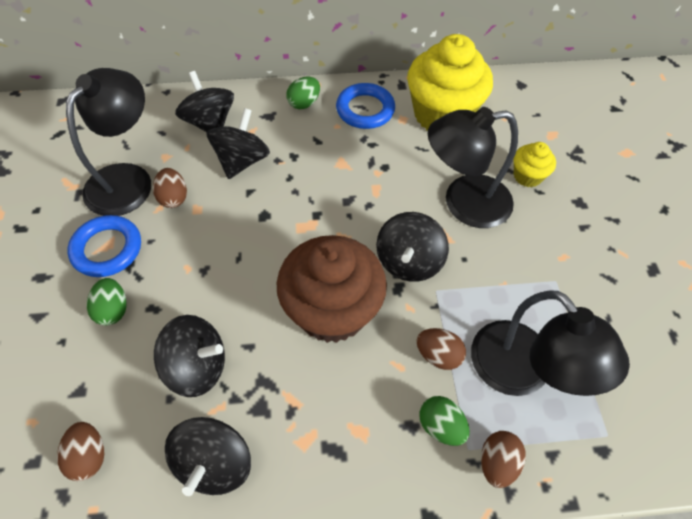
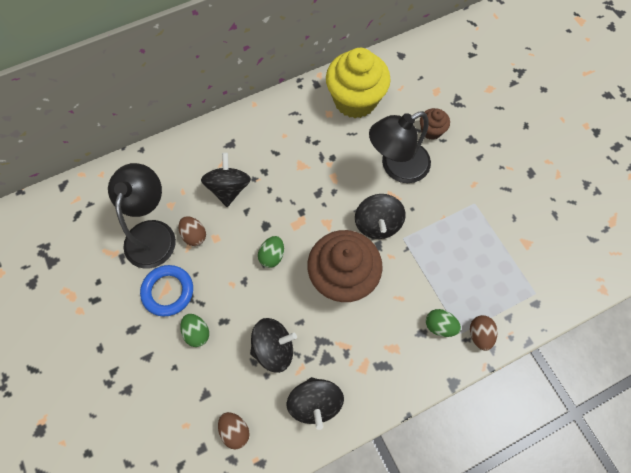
camera: 20 degrees left, 10 degrees up
(210, 123) = (189, 165): black spinning top -> none
(304, 103) = (251, 124): green egg -> green egg (272, 256)
(365, 110) = (299, 115): blue ring -> none
(438, 355) = (421, 281): brown egg -> none
(522, 373) = (475, 273): black lamp -> none
(527, 176) = (431, 131): yellow cupcake -> brown cupcake

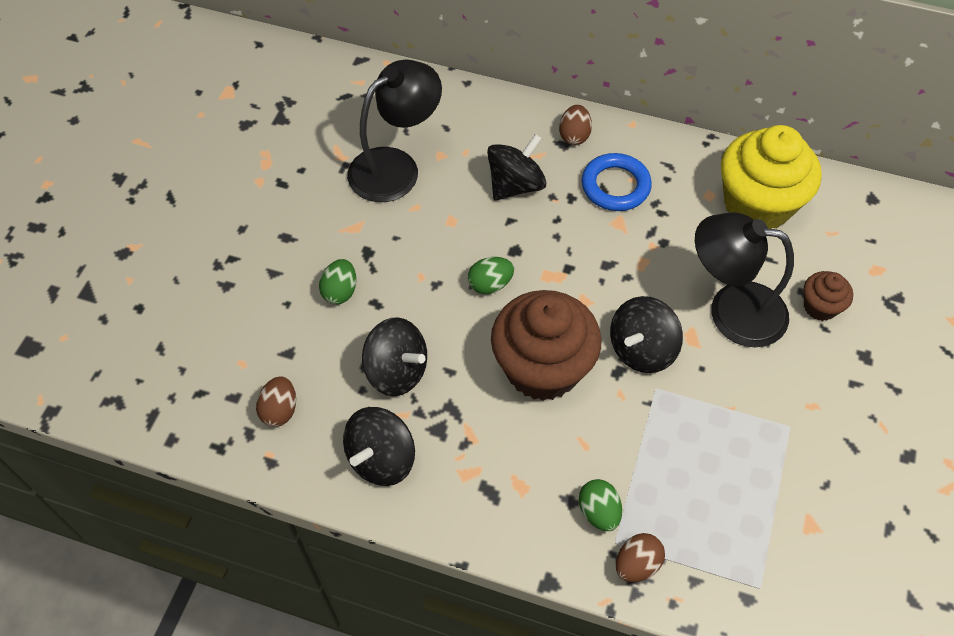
camera: 45 degrees right, 10 degrees down
(168, 291) = (353, 231): blue ring -> blue ring (615, 186)
(194, 235) = (433, 201): brown egg -> brown egg (574, 136)

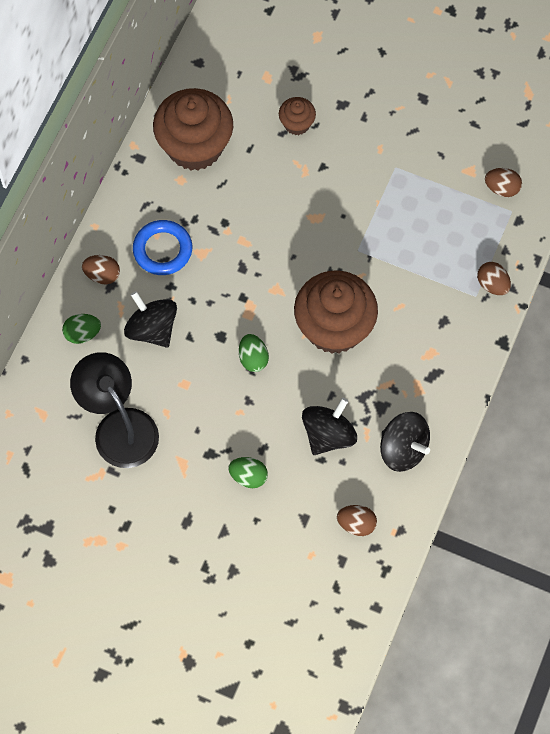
camera: 85 degrees left, 10 degrees up
(598, 512) = (453, 303): green egg -> green egg (82, 333)
(641, 349) = (323, 254): black spinning top -> none
(731, 310) = (294, 185): black lamp -> none
(757, 204) = (195, 146): yellow cupcake -> brown cupcake
(794, 571) = (501, 188): none -> brown egg

